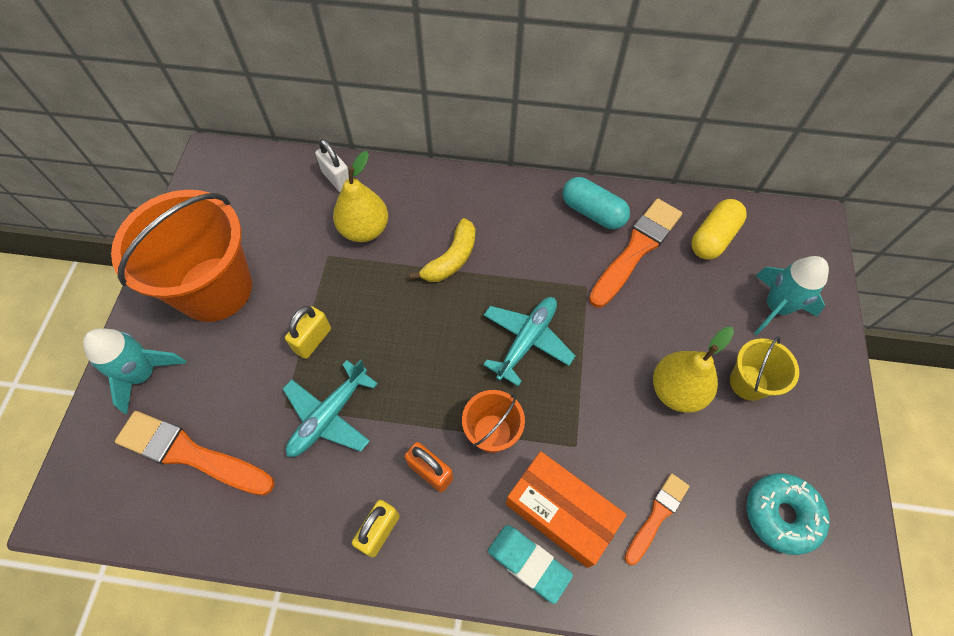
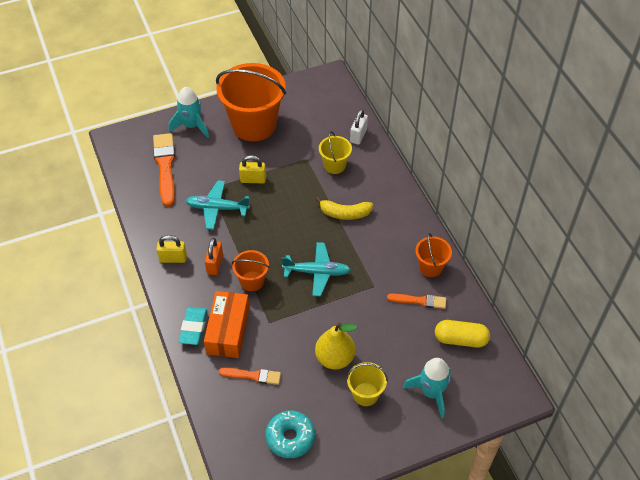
camera: 60 degrees right, 10 degrees down
(364, 229) = (334, 165): yellow pear -> yellow bucket
(593, 212) = (430, 267): turquoise capsule -> orange bucket
(636, 249) = (419, 301): orange brush -> orange brush, size x0.58

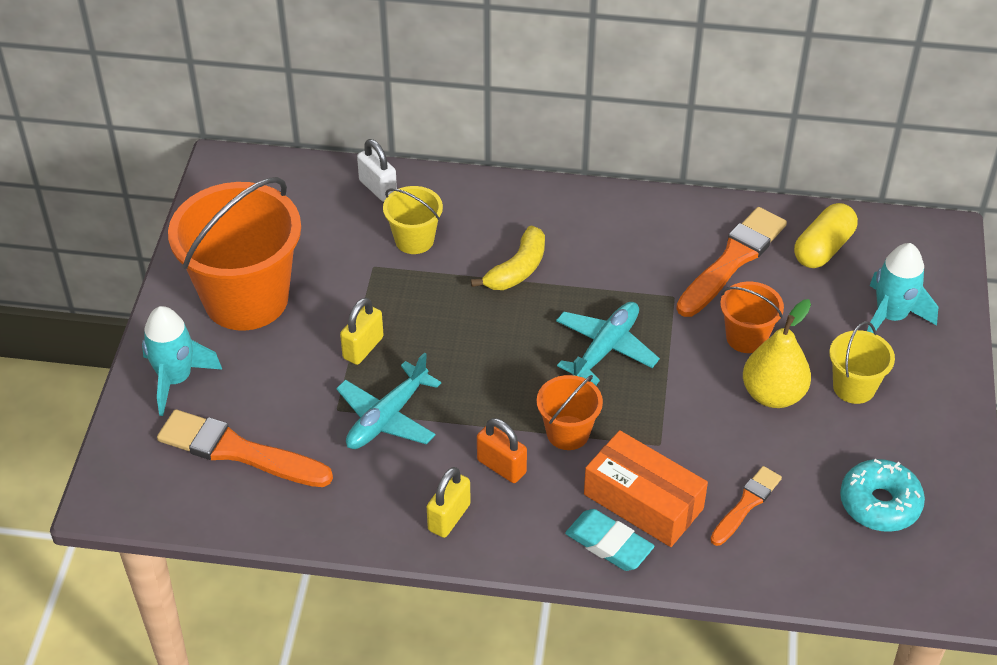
camera: 60 degrees left, 5 degrees down
(419, 301) = (732, 260): orange brush -> orange brush, size x1.74
(430, 267) = (683, 222): orange bucket -> orange bucket (746, 337)

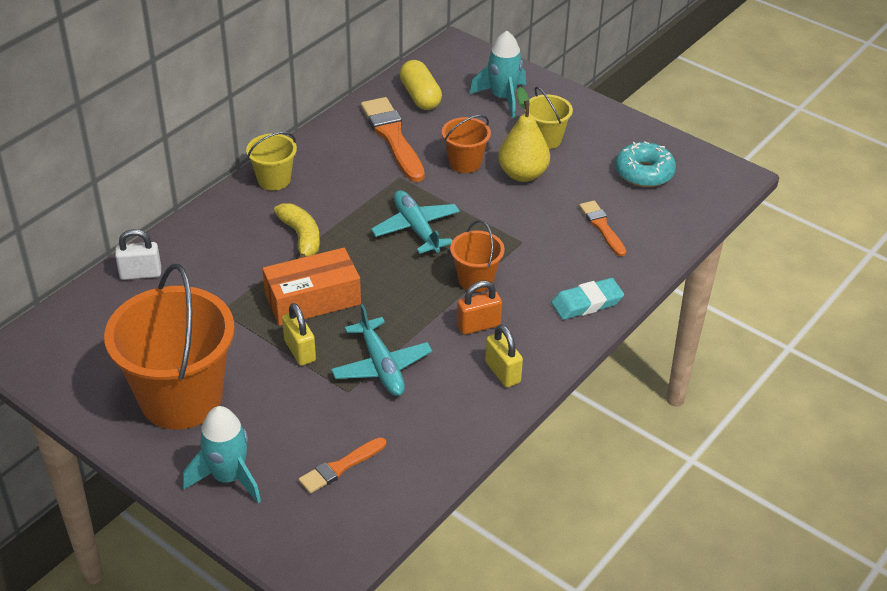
camera: 60 degrees left, 5 degrees down
(238, 451) = (340, 467): orange brush -> orange brush, size x0.58
(414, 240) = (217, 277): yellow bucket -> yellow bucket (274, 180)
(643, 501) = (563, 271): orange box -> orange box (313, 299)

